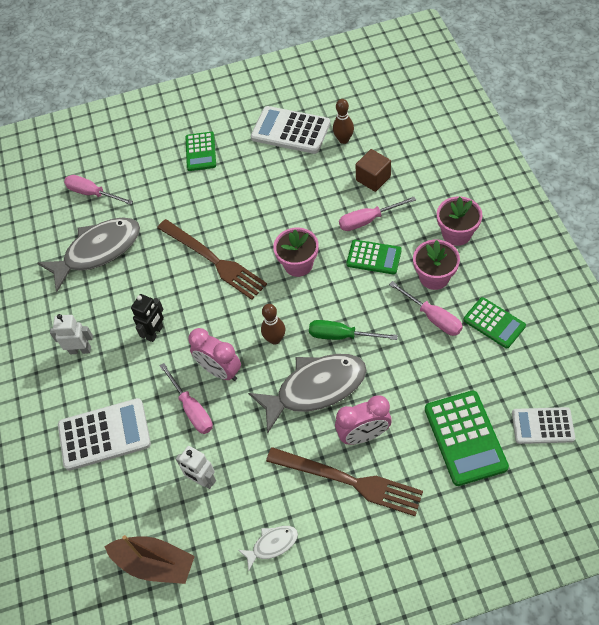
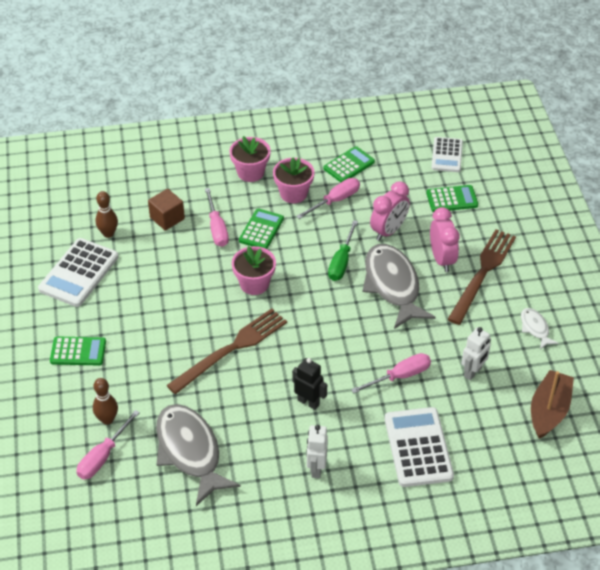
camera: 90 degrees left, 10 degrees down
(220, 370) = (362, 352): pink clock -> pink clock (388, 231)
(275, 339) = (335, 309): brown bowling pin -> brown bowling pin (107, 419)
(465, 438) = (452, 199): green calculator -> green calculator, size x0.64

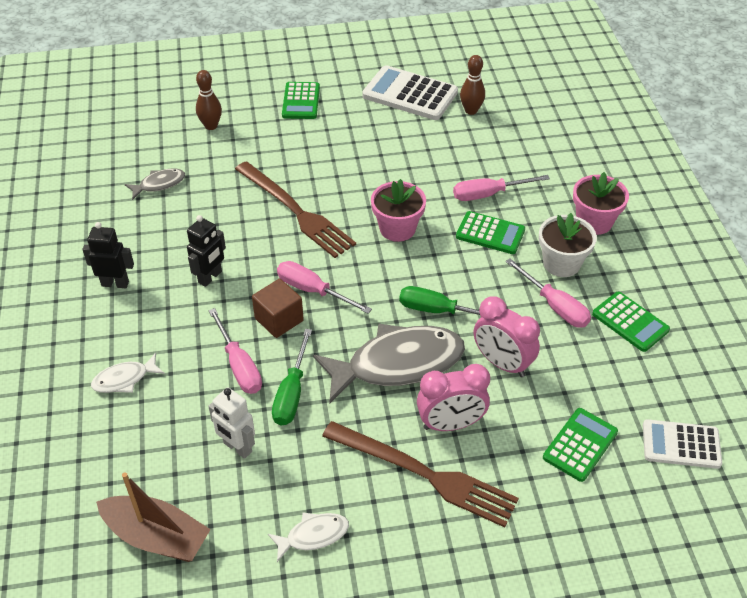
camera: 90 degrees right, 0 degrees up
(103, 456) = (166, 126): pink screwdriver -> pink screwdriver (313, 291)
(167, 218) = (500, 153): brown cube -> brown cube (279, 319)
(190, 452) = (159, 184): grey fish -> grey fish, size x0.47
(293, 193) = (561, 263): pink flower pot -> white flower pot
(316, 468) = (115, 283): white robot -> black robot
(418, 447) = (124, 379): white calculator -> white fish
(423, 344) = (292, 393): none -> green screwdriver
(452, 199) = (580, 445): green calculator -> green calculator turned 135 degrees counterclockwise

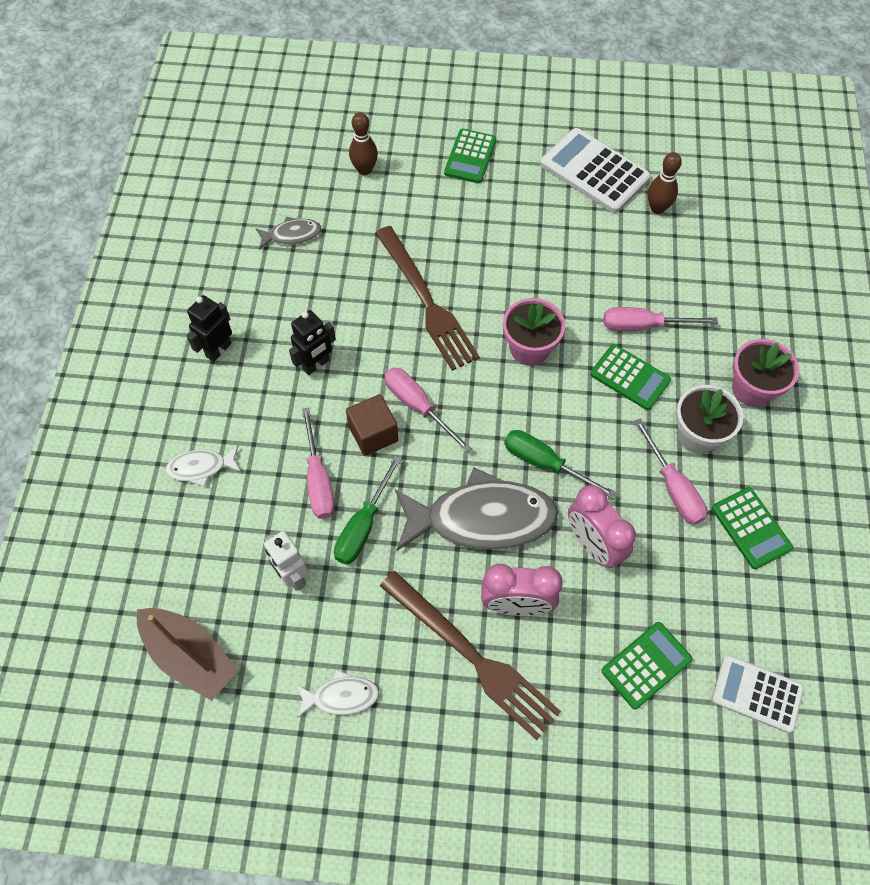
camera: 15 degrees right, 15 degrees up
(115, 283) = (218, 350): black robot -> black robot turned 75 degrees counterclockwise

